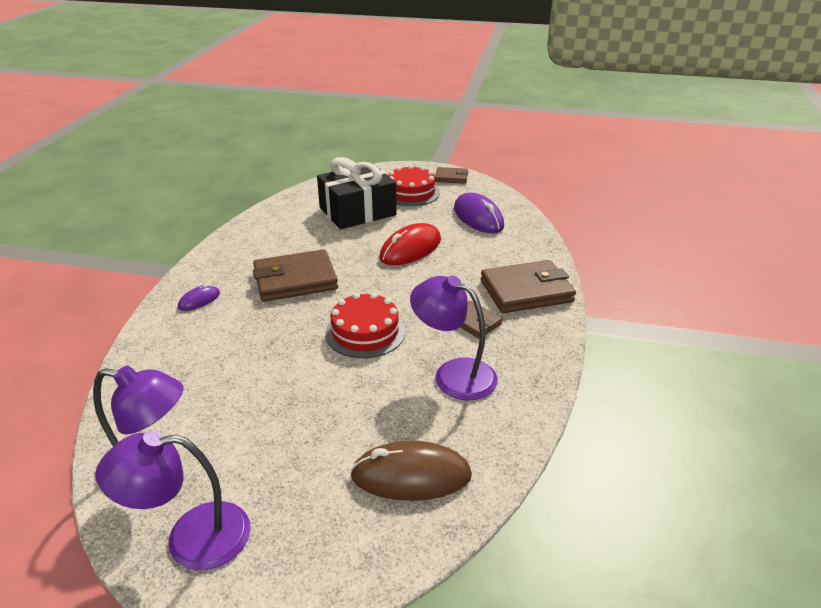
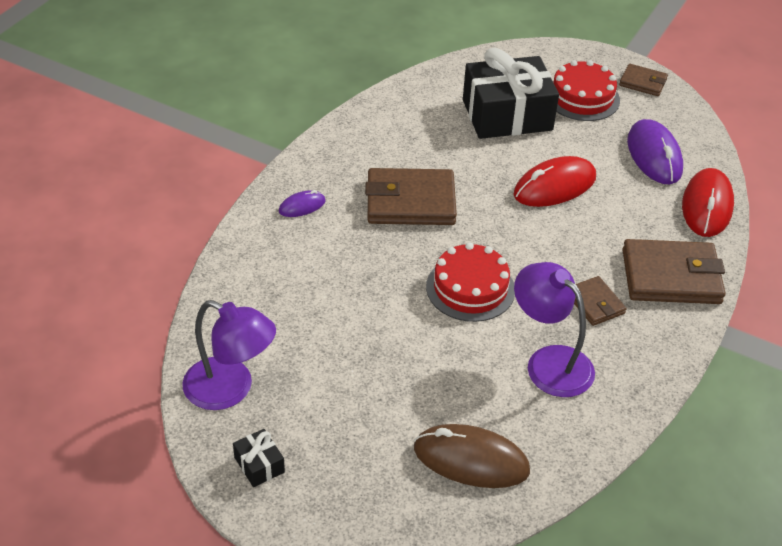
camera: 15 degrees right, 10 degrees up
(191, 537) = (259, 465): purple lamp -> black gift
(531, 241) = (707, 206): none -> red mouse

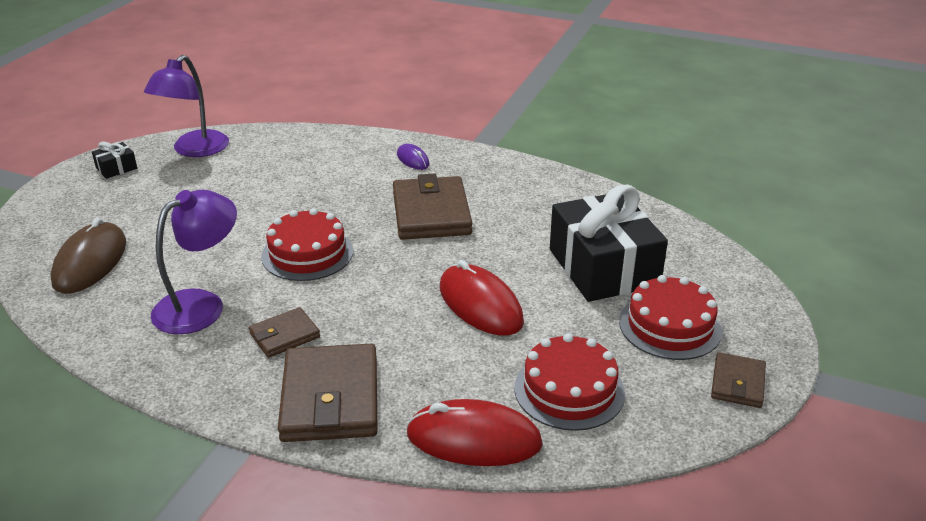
camera: 85 degrees right, 10 degrees down
(654, 155) = (569, 390): purple mouse -> red cake

